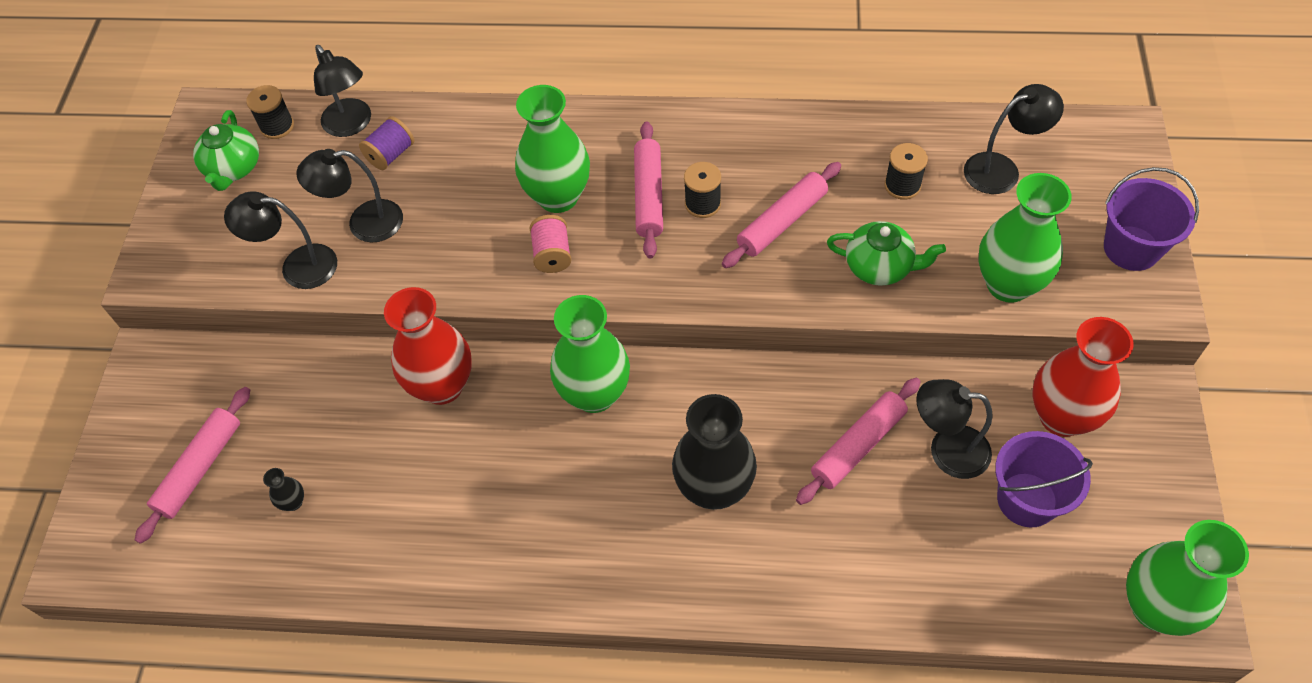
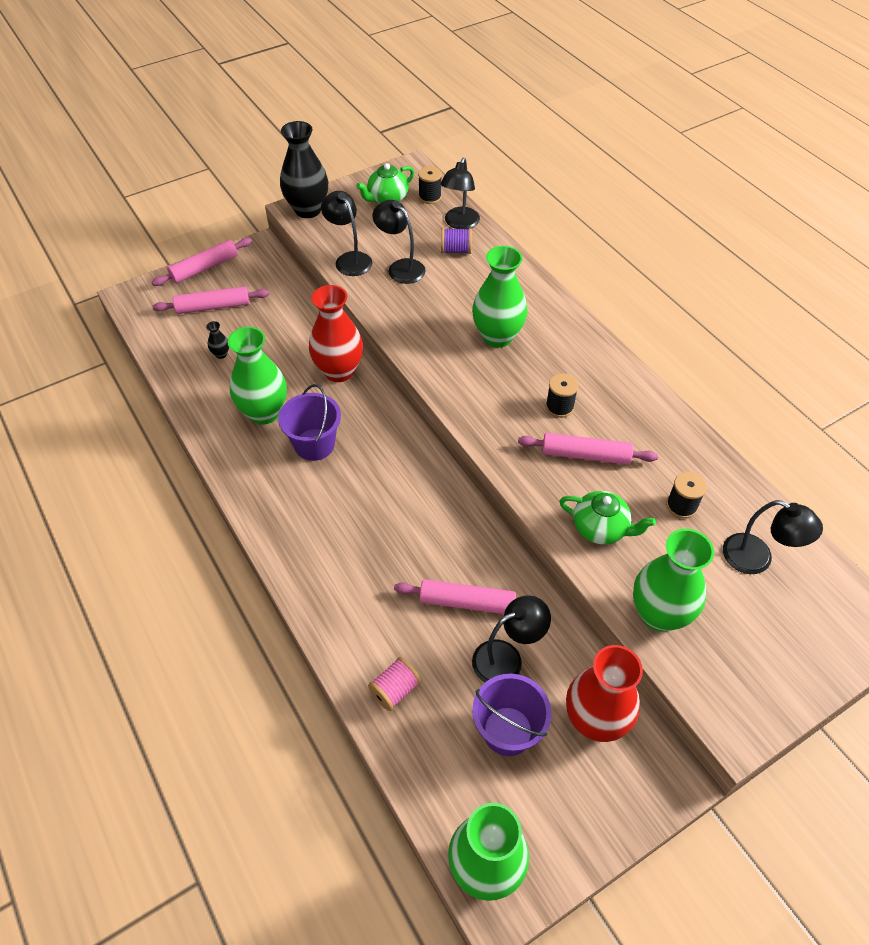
camera: 50 degrees right, 5 degrees down
(552, 254) = (454, 358): pink spool -> pink spool (395, 690)
(594, 394) = (391, 442): green vase -> green vase (264, 413)
(648, 195) = (539, 377): pink rolling pin -> pink rolling pin (204, 268)
(714, 488) = (374, 539): black vase -> black vase (308, 210)
(880, 267) = (601, 528): green teapot -> green teapot turned 45 degrees counterclockwise
(946, 450) = (506, 658): black lamp -> black lamp turned 90 degrees clockwise
(1131, 248) = (770, 682): purple bucket -> purple bucket (314, 444)

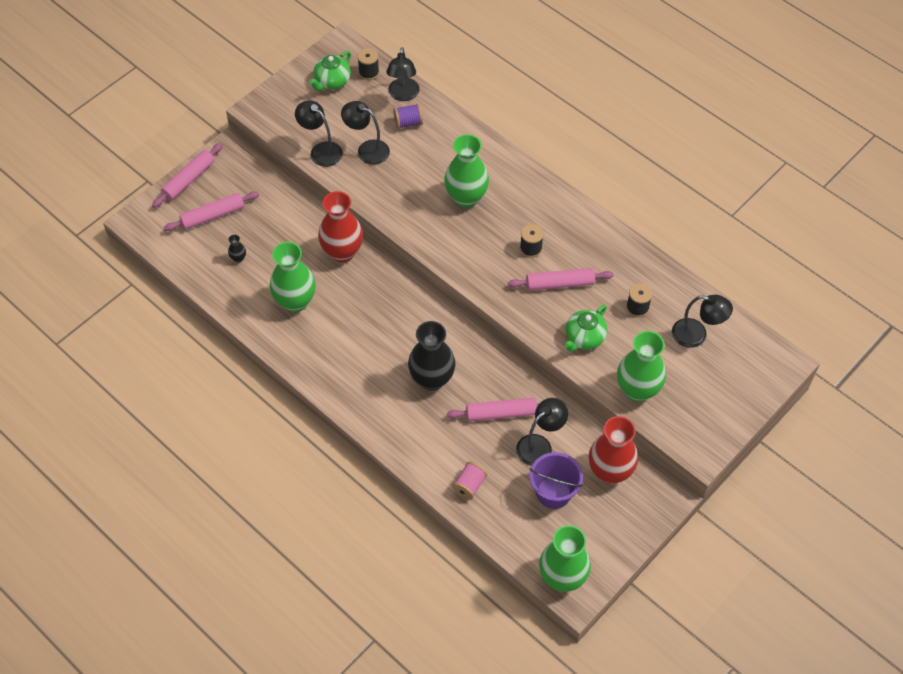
camera: 15 degrees left, 5 degrees up
(308, 210) = (266, 108): black vase -> black vase (432, 379)
(314, 444) = (346, 319): purple bucket -> none
(601, 528) = (584, 338): green teapot -> green teapot turned 120 degrees clockwise

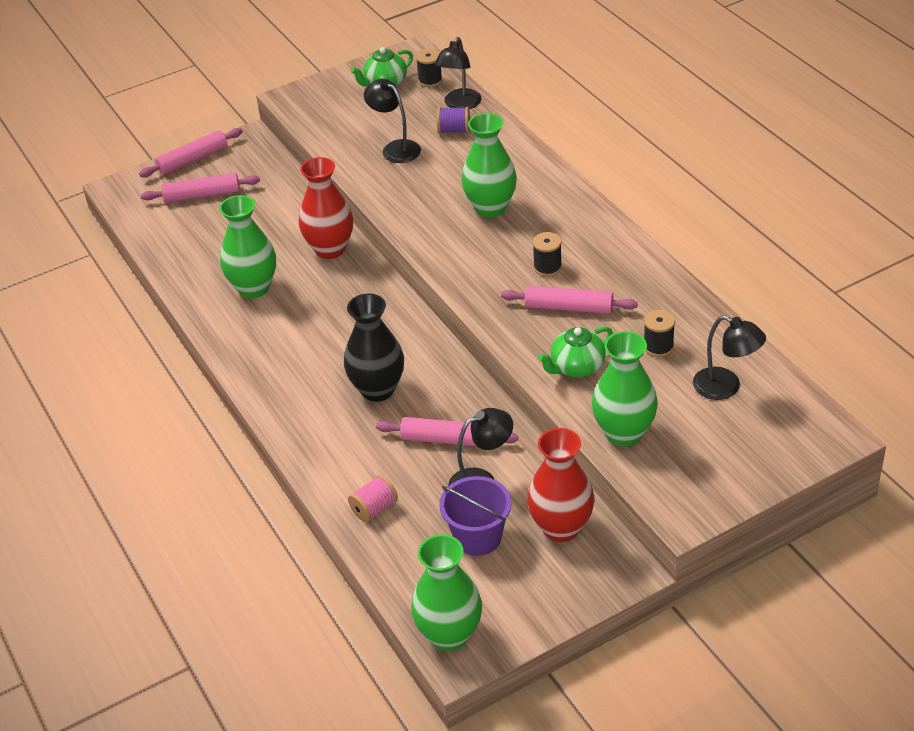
camera: 20 degrees right, 15 degrees down
(238, 258) = (210, 238): black vase -> none
(321, 150) = (343, 142): black lamp -> none

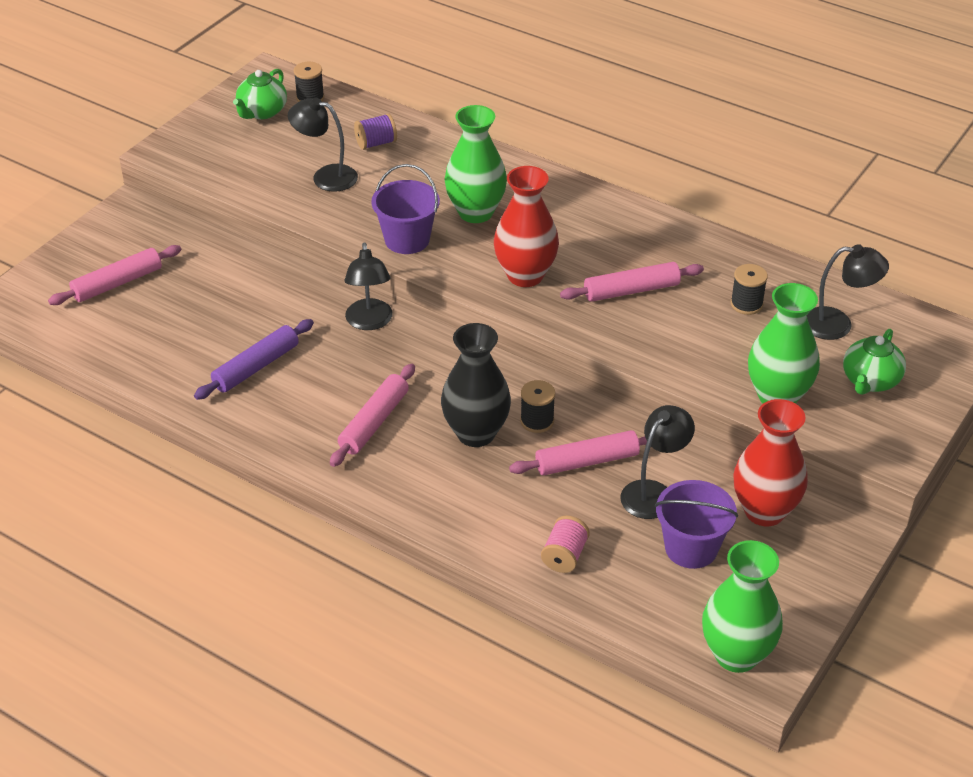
camera: 30 degrees left, 0 degrees up
(193, 159) = (76, 247): pink rolling pin -> pink rolling pin (374, 422)
(254, 288) = (256, 367): green vase -> purple rolling pin
(330, 249) = (312, 303): red vase -> red vase (525, 275)
(420, 216) = (407, 240): none -> purple bucket
(460, 105) = (362, 116): black lamp -> black lamp (369, 322)
(547, 267) = (580, 257): black spool -> black spool (537, 421)
(576, 367) = (684, 346): green teapot -> green teapot (870, 381)

